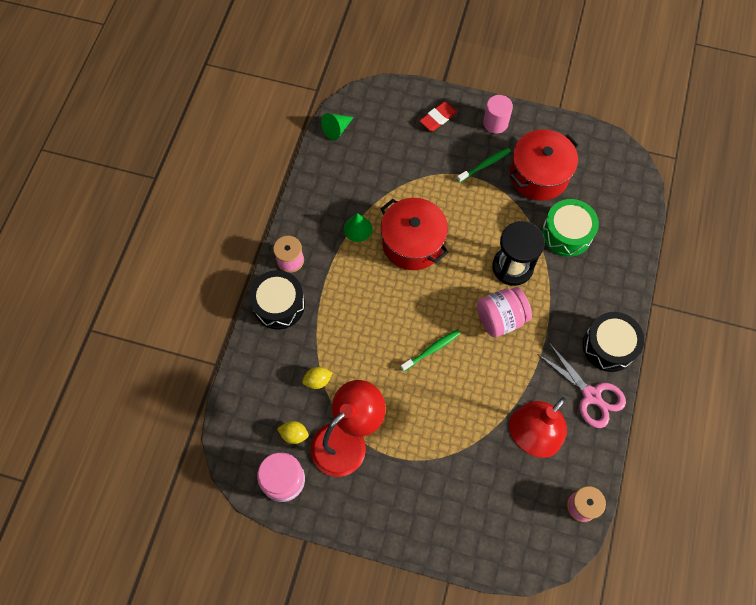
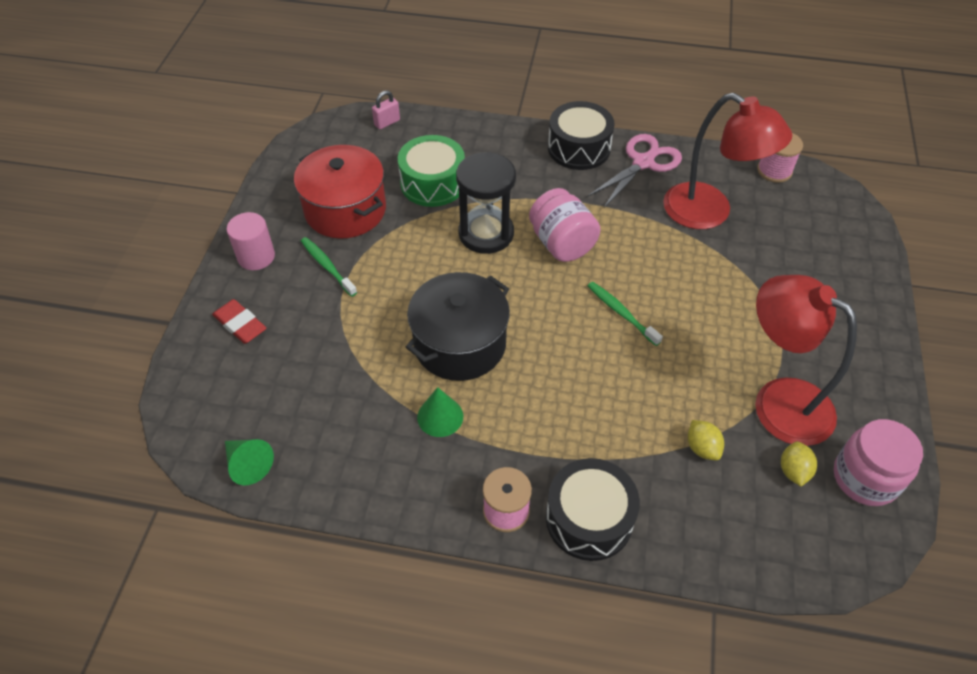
camera: 95 degrees left, 15 degrees down
(412, 243) = (460, 344): red pot -> black pot
(637, 203) = (387, 122): none -> pink padlock

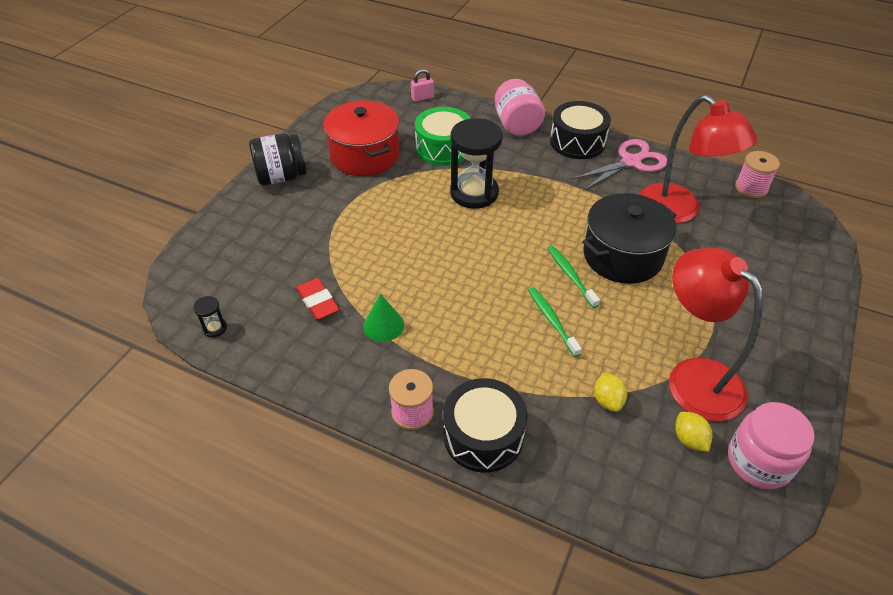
camera: 15 degrees right, 5 degrees down
(240, 324) = (250, 223): red eraser -> red eraser (318, 301)
(248, 464) = (215, 328): green cone -> black hourglass
(256, 256) = (281, 177): pink cylinder -> black jar
(327, 266) = (334, 194): green toothbrush -> green toothbrush (552, 320)
(460, 344) = (421, 272): black pot -> black pot (622, 256)
(562, 243) = (536, 212): pink jar -> pink jar (517, 125)
(793, 471) = (689, 439): yellow lemon -> yellow lemon turned 45 degrees counterclockwise

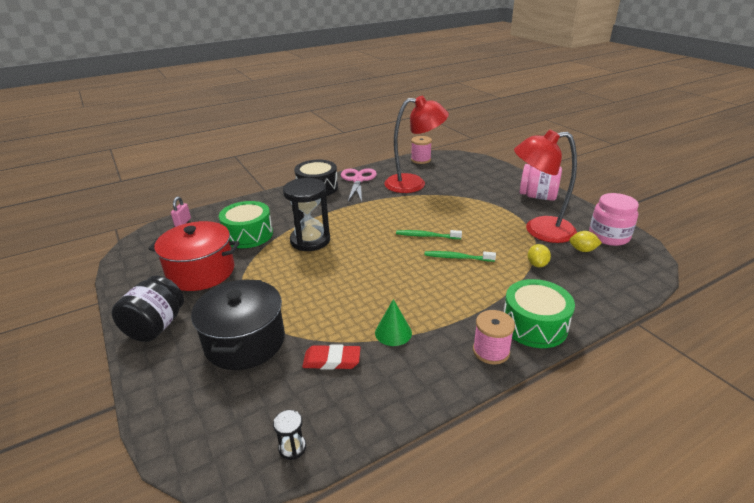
camera: 55 degrees left, 15 degrees down
(483, 435) = (534, 325): black drum -> green drum
(517, 125) = (271, 200): pink jar -> pink jar (538, 196)
(607, 400) = (537, 264): yellow lemon -> yellow lemon turned 75 degrees clockwise
(622, 256) = (429, 213): black pot -> black pot (245, 341)

